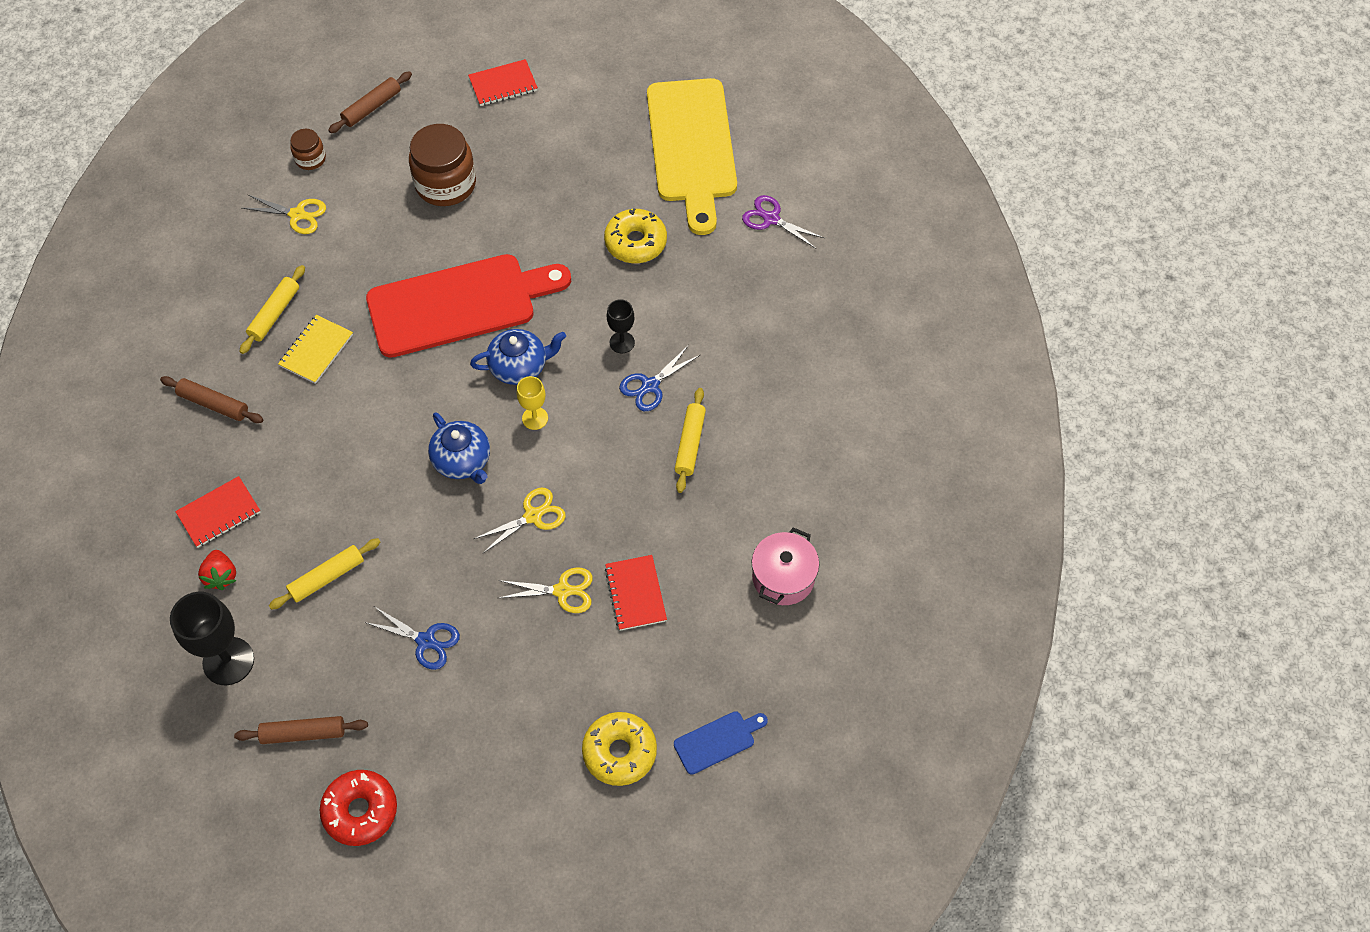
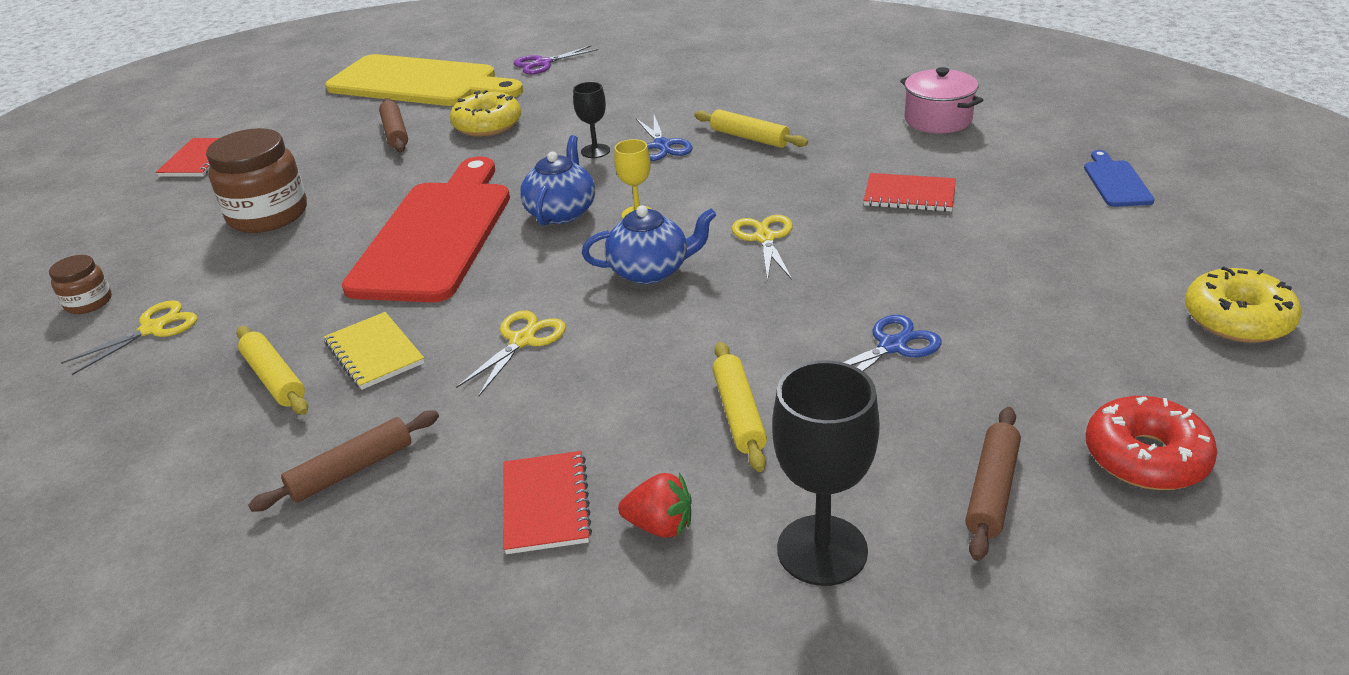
camera: 60 degrees left, 25 degrees down
(372, 107) = (91, 244): brown rolling pin -> brown rolling pin (395, 133)
(562, 591) = (878, 237): yellow scissors -> yellow scissors (522, 341)
(619, 752) = (1111, 239): yellow donut -> yellow donut (1237, 319)

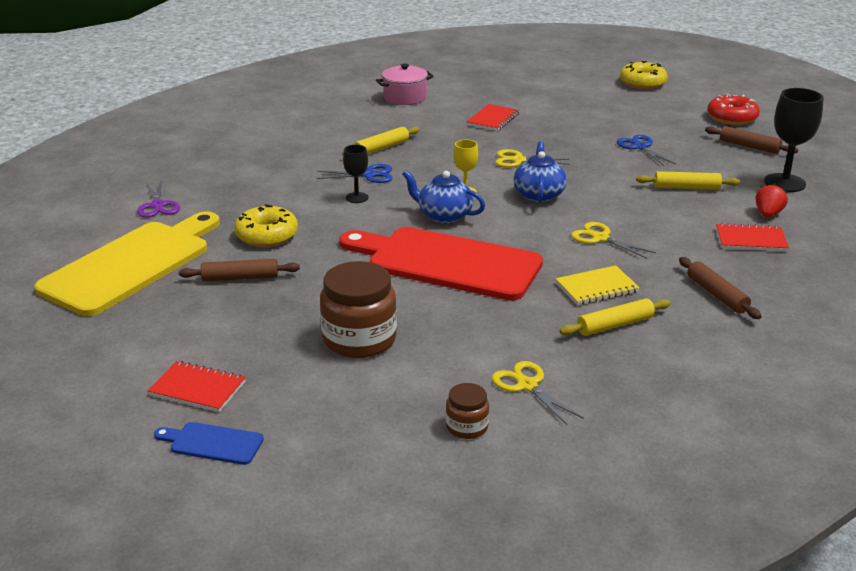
camera: 80 degrees left, 5 degrees down
(1116, 182) = (511, 76): blue cutting board -> blue cutting board (212, 443)

